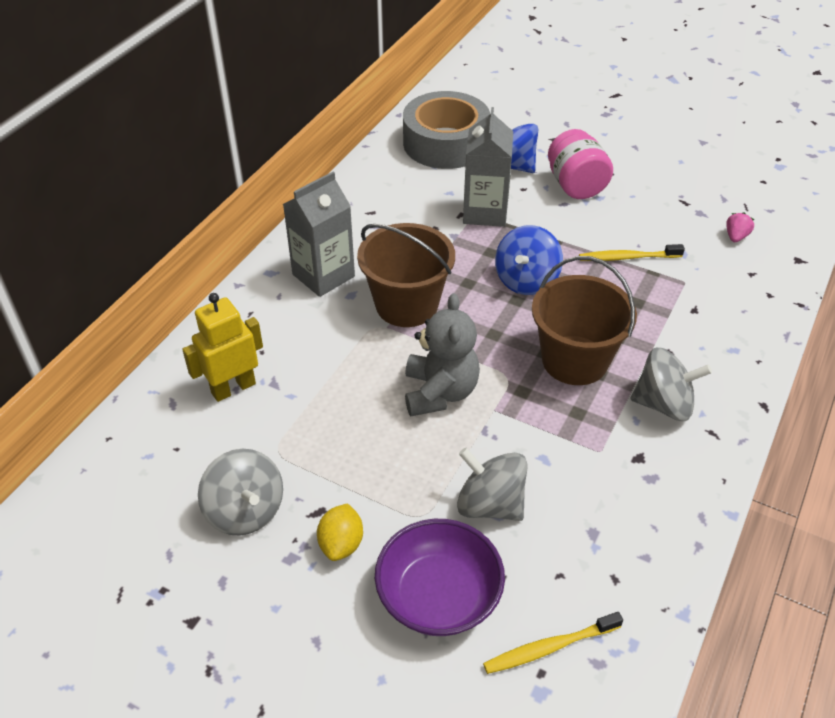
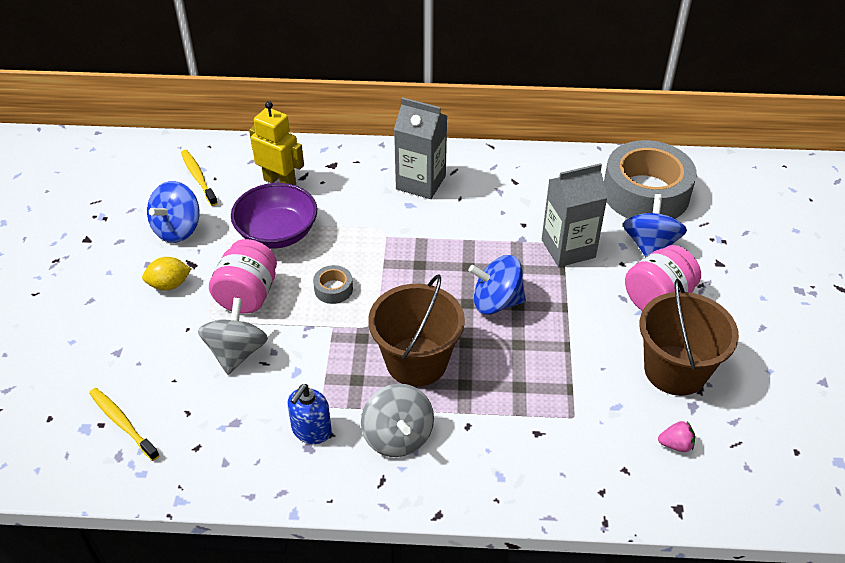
camera: 65 degrees right, 0 degrees up
(245, 511) = (177, 229): grey spinning top -> blue spinning top
(405, 470) = (247, 295): none -> pink jar
(407, 305) = (418, 239): brown bucket -> brown bucket (675, 370)
(438, 596) = (145, 349): purple bowl -> purple bowl (277, 233)
(440, 392) = (333, 289): grey teddy bear -> grey tape
(627, 257) = (578, 364): yellow toothbrush -> yellow toothbrush (198, 177)
(630, 469) = (311, 430): none -> blue soap dispenser

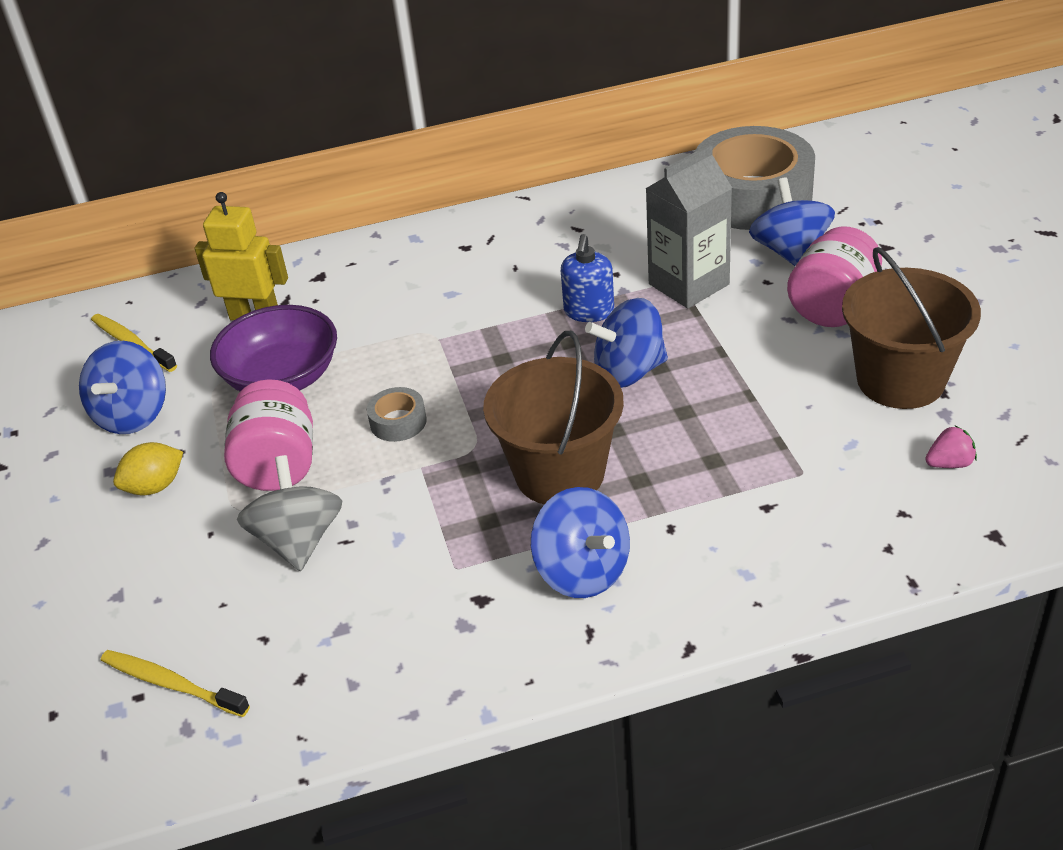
camera: 15 degrees left, 5 degrees down
(311, 430) = (457, 603): blue soap dispenser -> blue soap dispenser (589, 311)
(398, 437) = (583, 571): grey spinning top -> blue spinning top
(420, 182) = (452, 263): grey carton -> none

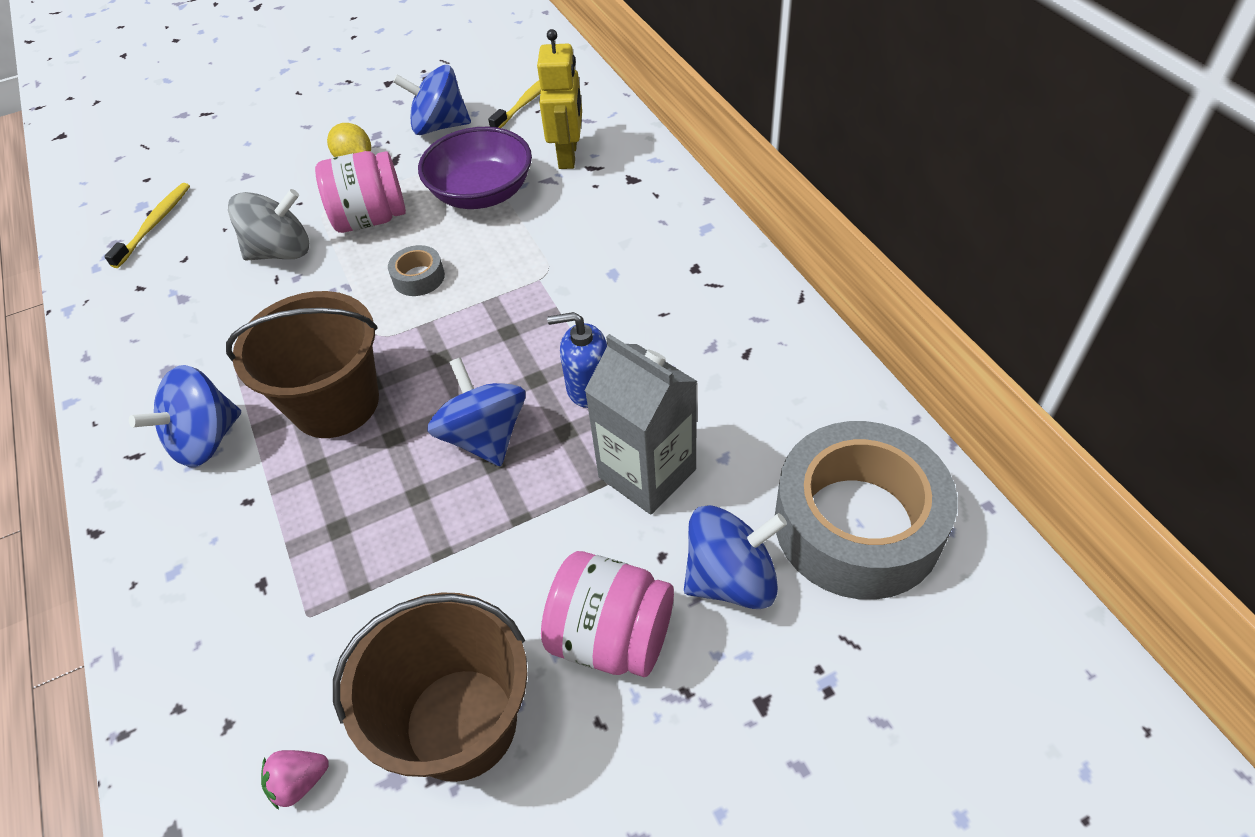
camera: 80 degrees right, 10 degrees up
(949, 463) = (300, 782): pink strawberry -> pink strawberry turned 90 degrees clockwise

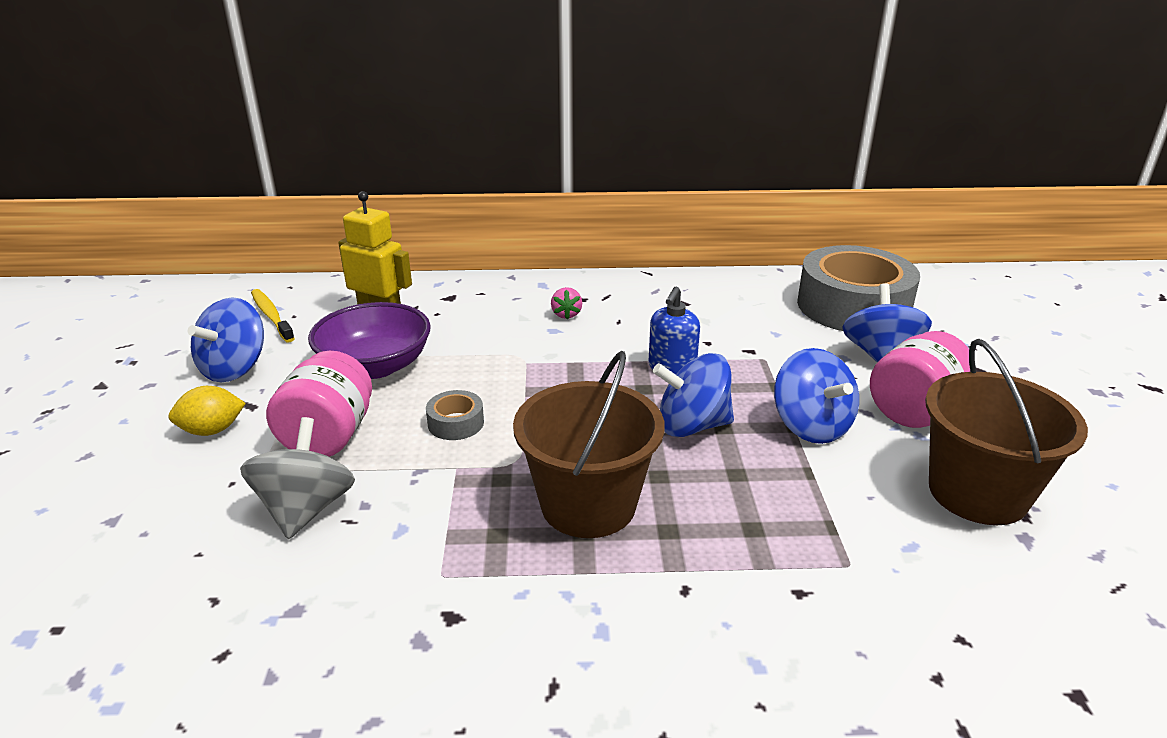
camera: 70 degrees left, 20 degrees down
(154, 224) = (96, 624): yellow toothbrush -> none
(206, 440) = (572, 613): blue spinning top -> blue spinning top (811, 426)
(300, 782) = (1026, 594): pink strawberry -> pink strawberry (566, 314)
(647, 473) = (774, 363): grey carton -> none

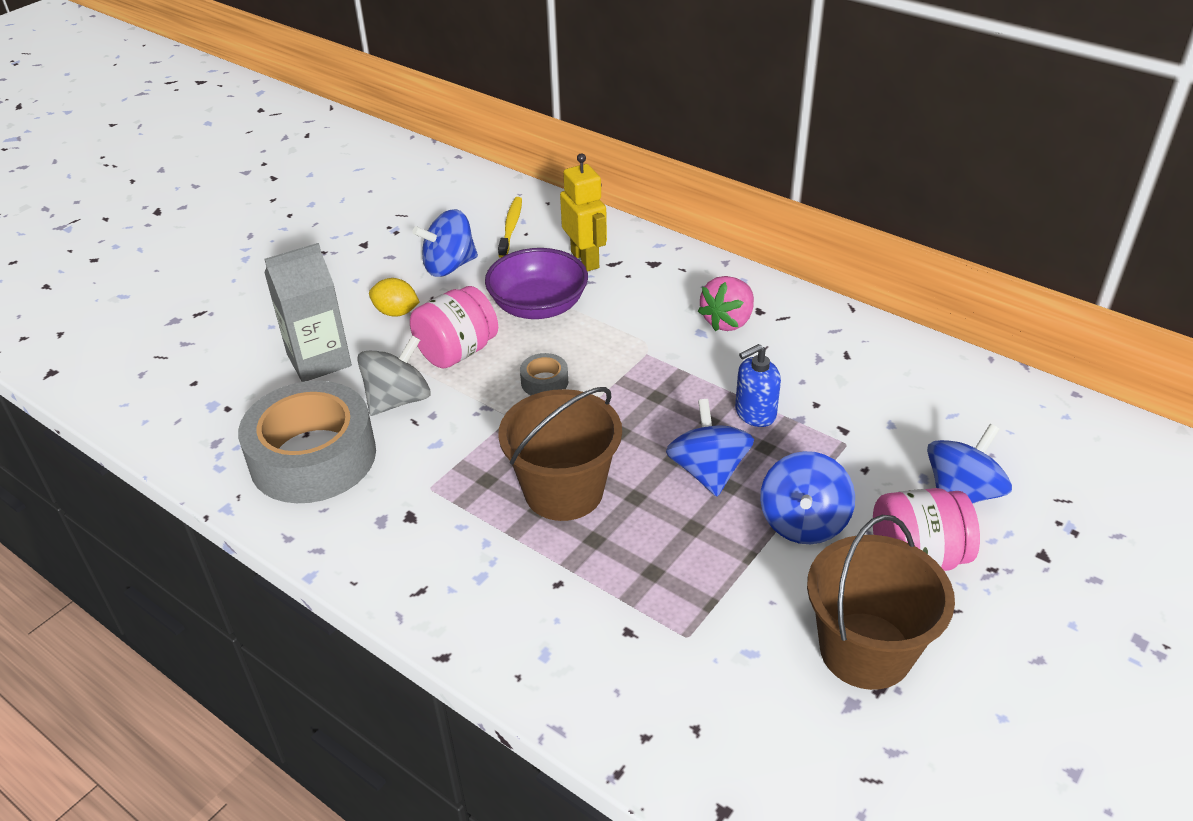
camera: 40 degrees right, 10 degrees up
(153, 516) = (319, 360): none -> grey carton
(566, 314) = (727, 321): pink strawberry -> pink strawberry, size x1.78
(692, 425) = (708, 471): blue spinning top -> blue spinning top turned 45 degrees clockwise
(853, 306) = (1009, 432): grey tape -> grey tape (313, 457)

